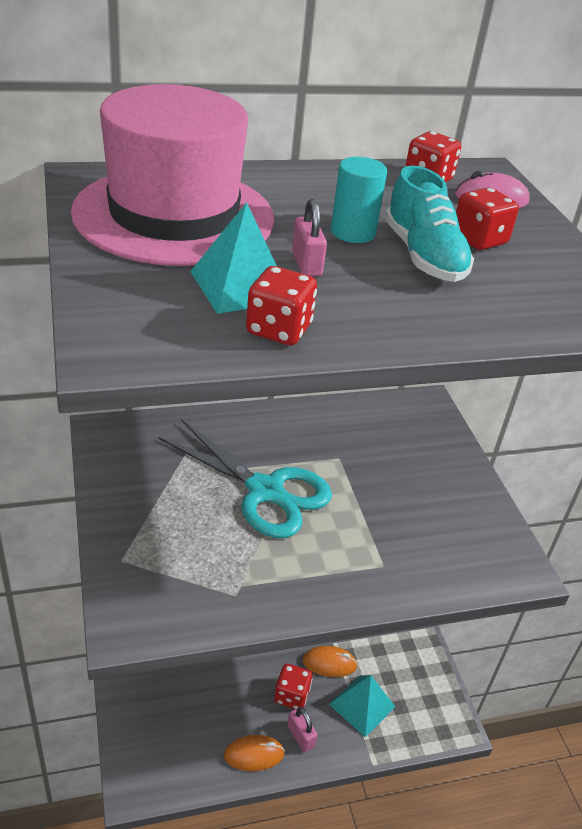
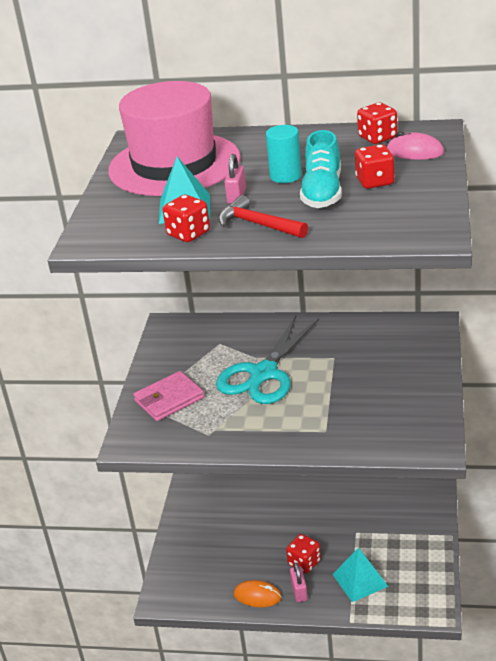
camera: 30 degrees right, 5 degrees down
(155, 546) = (169, 399): none -> pink wallet
(265, 491) = (264, 374): turquoise scissors -> turquoise scissors turned 60 degrees clockwise
(329, 663) = (346, 546): orange mouse -> none
(374, 309) = (258, 224): none -> red hammer

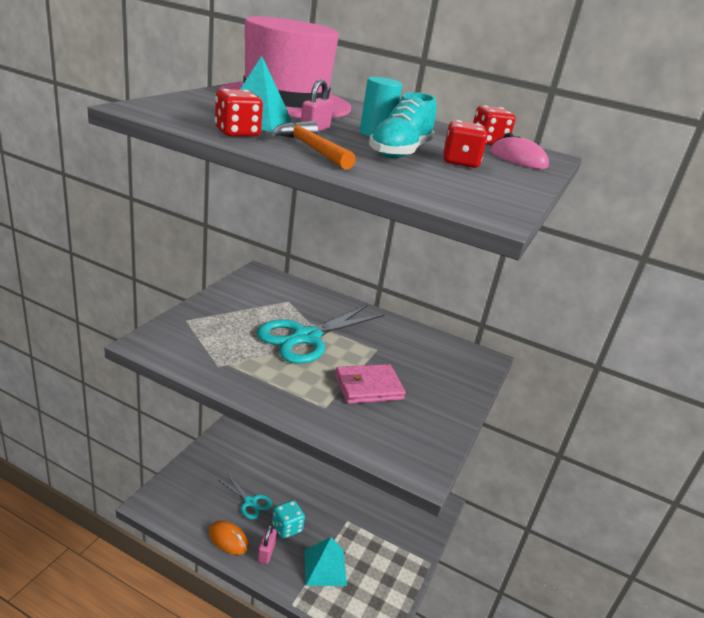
camera: 10 degrees right, 5 degrees down
(169, 399) = (210, 324): pink wallet -> pink wallet (368, 387)
(255, 556) = (250, 502): none -> turquoise scissors
(258, 224) = (311, 149): red hammer -> orange hammer
(304, 563) = (287, 528): red dice -> turquoise dice

